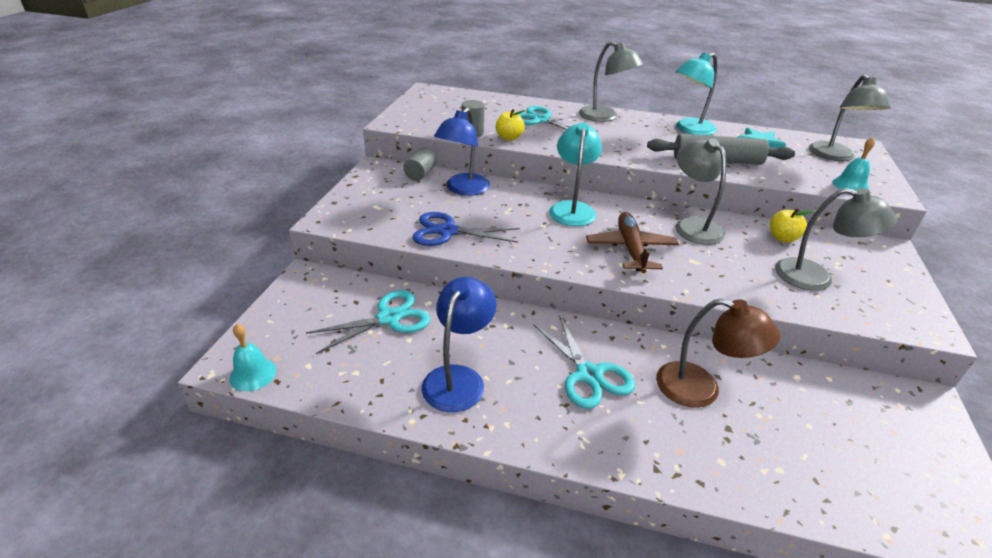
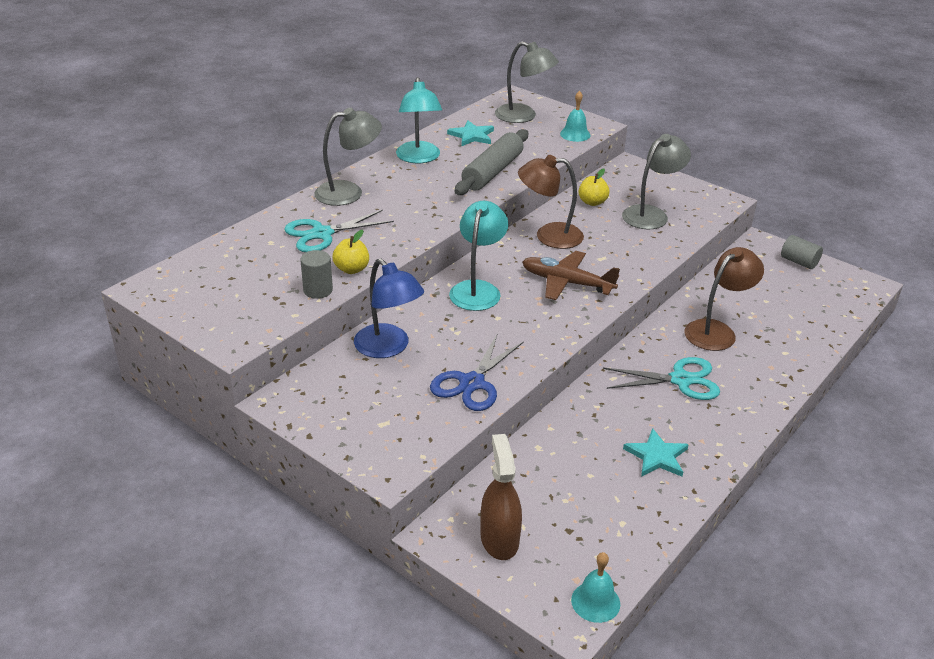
camera: 65 degrees left, 0 degrees up
(310, 306) = (499, 539): none -> brown spray bottle
(389, 318) = (551, 481): turquoise scissors -> none
(420, 174) = (326, 370): grey cylinder -> grey cylinder (799, 262)
(458, 378) = (656, 456): blue lamp -> turquoise star
(572, 208) = (477, 289): turquoise lamp -> turquoise lamp turned 75 degrees clockwise
(692, 226) = (549, 236): grey lamp -> brown lamp

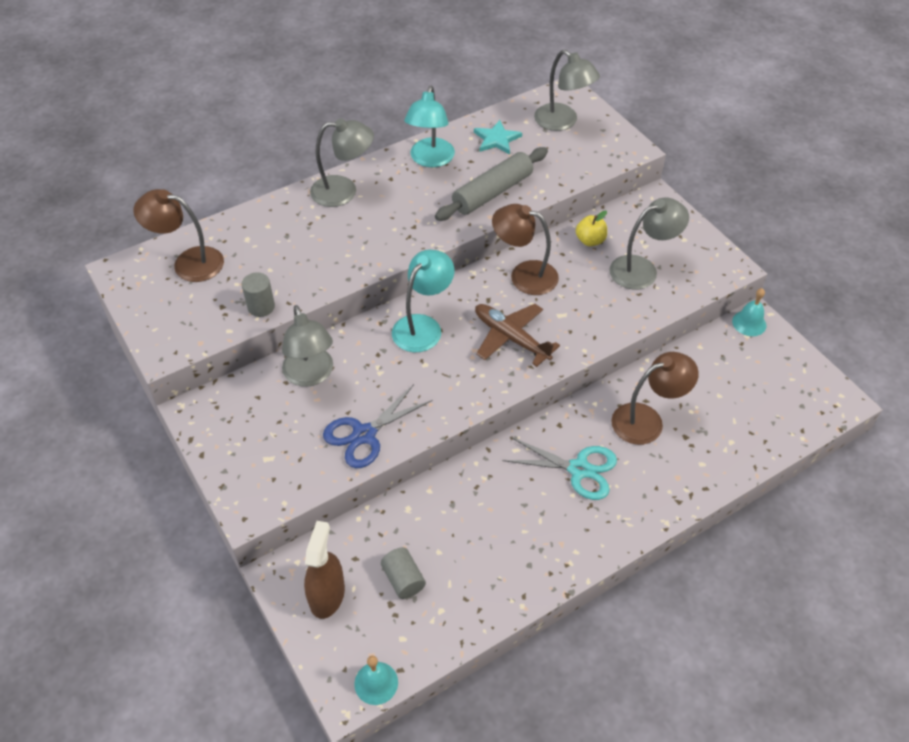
camera: 20 degrees right, 15 degrees up
(218, 270) = (188, 262): none -> brown lamp
(322, 234) = (295, 239): turquoise scissors -> none
(351, 269) = (302, 288): yellow apple -> none
(388, 348) = (311, 375): blue lamp -> grey lamp
(575, 134) = (602, 157): turquoise bell -> turquoise bell (749, 323)
(656, 456) = (509, 549): turquoise star -> none
(799, 262) = (783, 354): grey cylinder -> grey cylinder (403, 579)

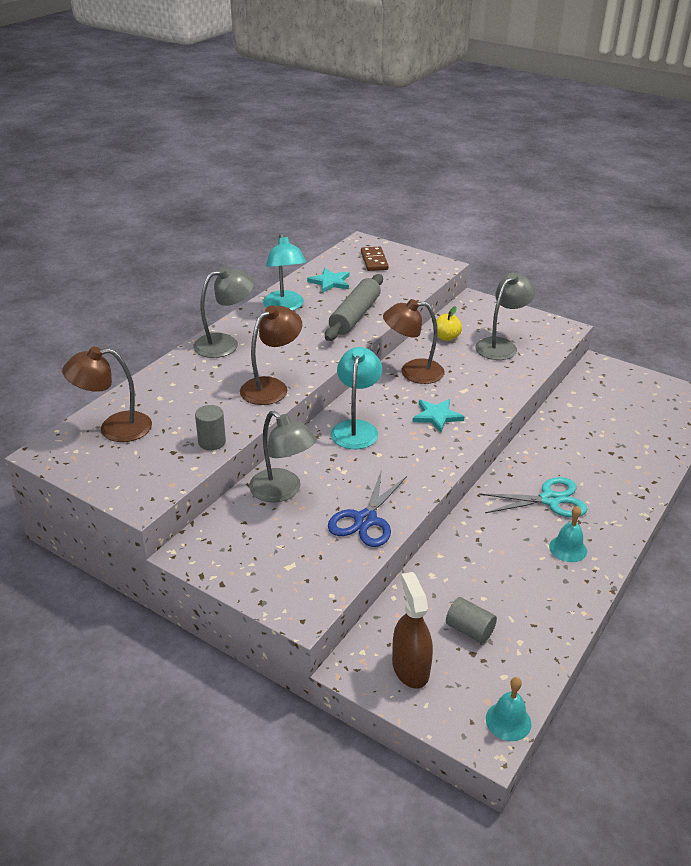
camera: 25 degrees left, 15 degrees down
(511, 338) = (437, 416): brown plane -> turquoise star
(562, 122) = (374, 261): grey lamp -> brown domino
(647, 420) = (574, 450): brown lamp -> brown lamp (271, 387)
(749, 323) = (595, 368): turquoise bell -> turquoise bell (568, 548)

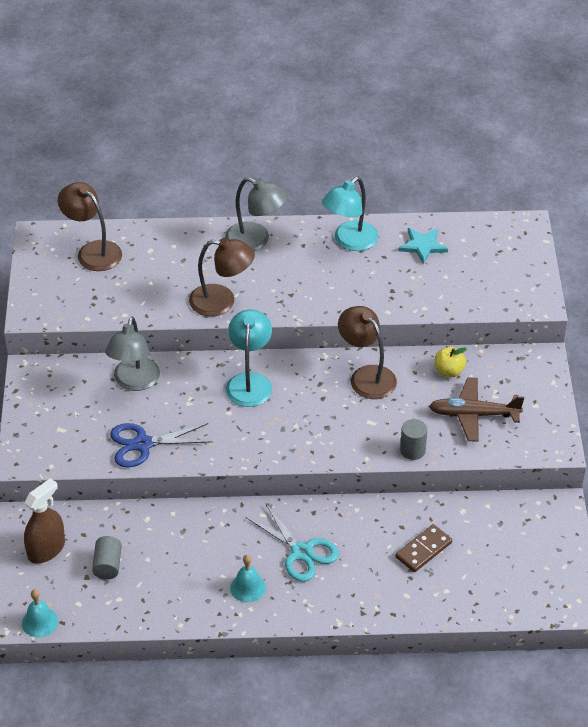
camera: 55 degrees right, 10 degrees up
(212, 442) = (123, 310): grey cylinder -> grey cylinder (412, 450)
(355, 316) = (380, 292): grey rolling pin -> none
(356, 428) = (249, 382): turquoise lamp -> turquoise lamp turned 60 degrees counterclockwise
(374, 261) = (496, 253): brown domino -> brown domino (423, 550)
(437, 416) = (314, 422): turquoise star -> none
(501, 345) = (474, 415): grey lamp -> brown plane

